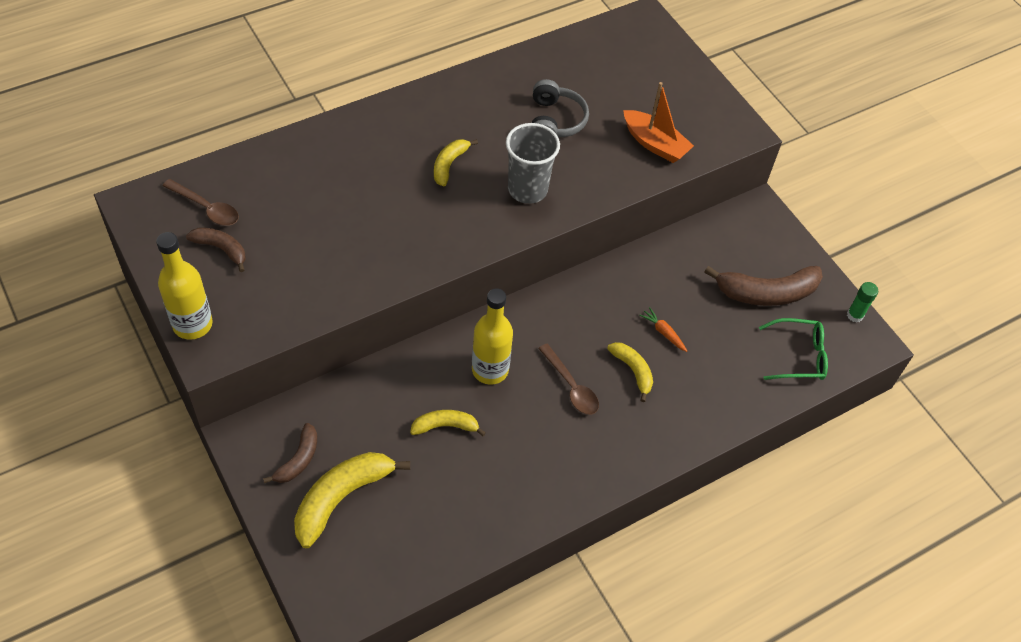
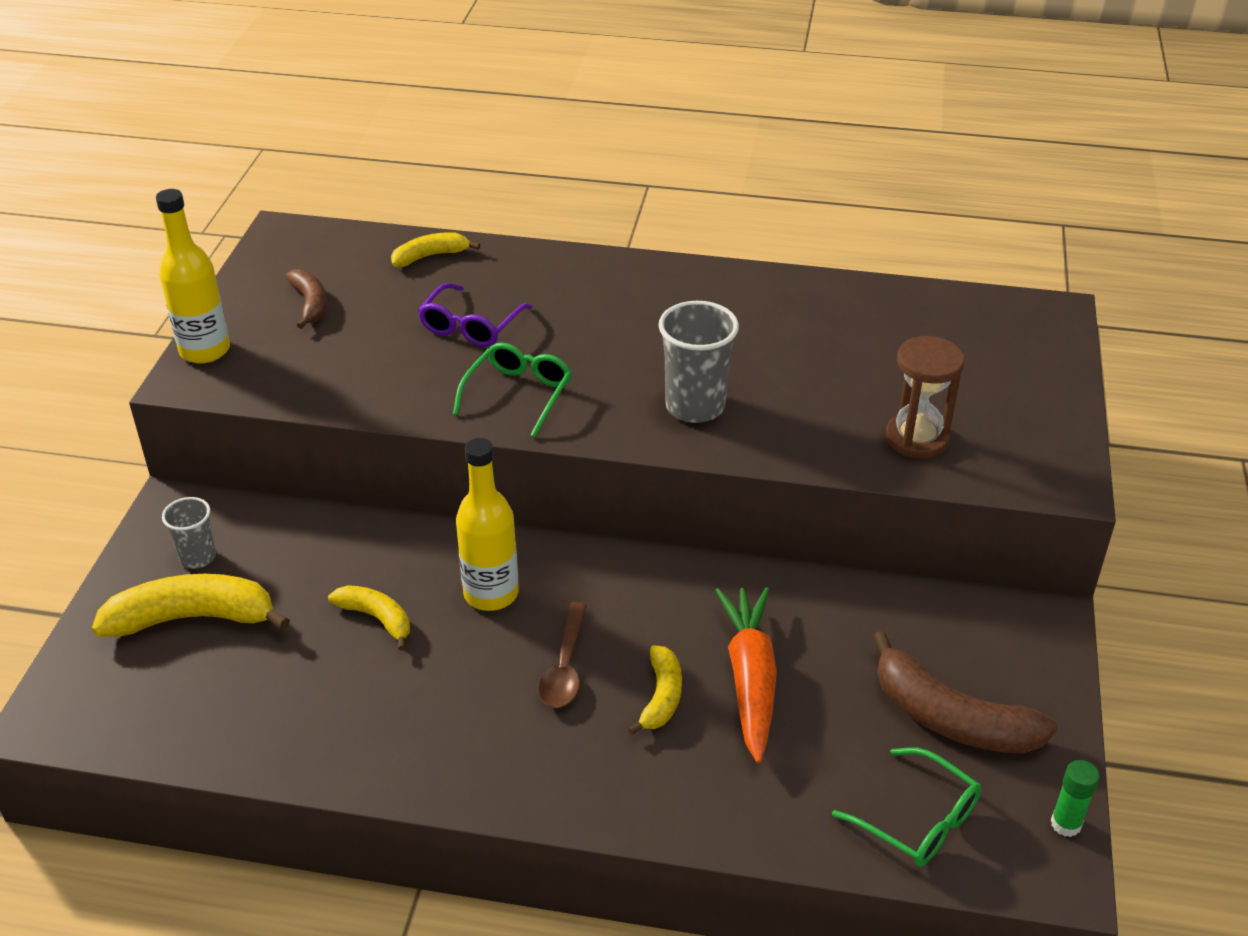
camera: 45 degrees right, 15 degrees down
(206, 208) = (340, 265): brown spoon -> none
(298, 460) = (198, 557): brown banana -> grey cup
(343, 207) = (471, 326): none -> purple glasses
(423, 239) = (518, 394): none -> green glasses
(449, 165) = (631, 342): yellow banana -> yellow banana (430, 256)
(555, 121) = (810, 359): grey headphones -> none
(655, 144) = (917, 438): orange boat -> brown hourglass
(663, 332) = (750, 679): orange carrot -> orange carrot, size x2.26

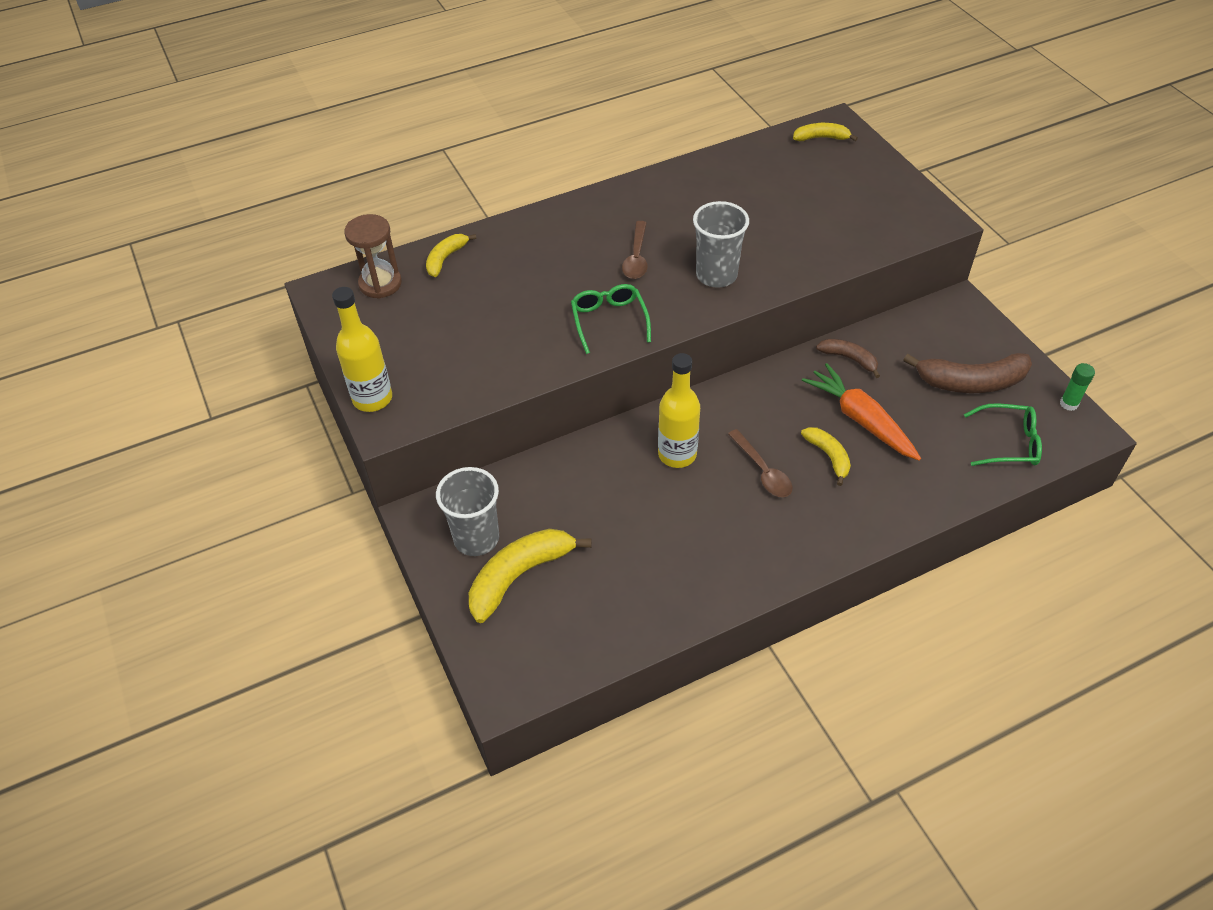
camera: 35 degrees left, 10 degrees up
(198, 557) = (476, 538): grey cup -> grey cup, size x1.68
(310, 304) = (405, 330): brown banana -> brown banana (849, 359)
(377, 618) = (629, 508): yellow banana -> yellow banana (821, 138)
(471, 326) = (528, 292): purple glasses -> none
(627, 346) = (636, 257): none -> brown spoon
(917, 438) = (848, 233): brown hourglass -> brown hourglass (380, 284)

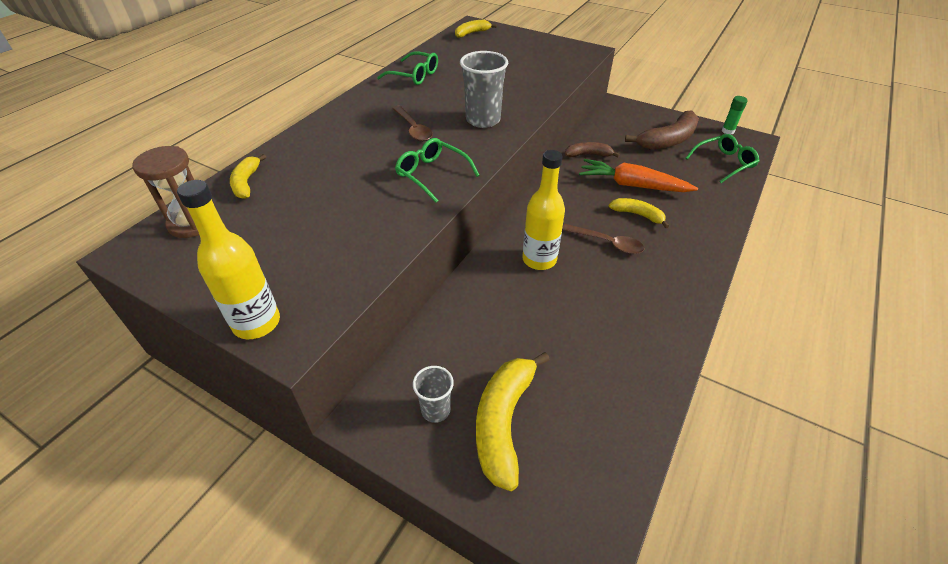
camera: 35 degrees left, 5 degrees down
(476, 538) = (436, 410): grey cup -> grey cup, size x0.59
(697, 183) = (414, 75): none -> green glasses

